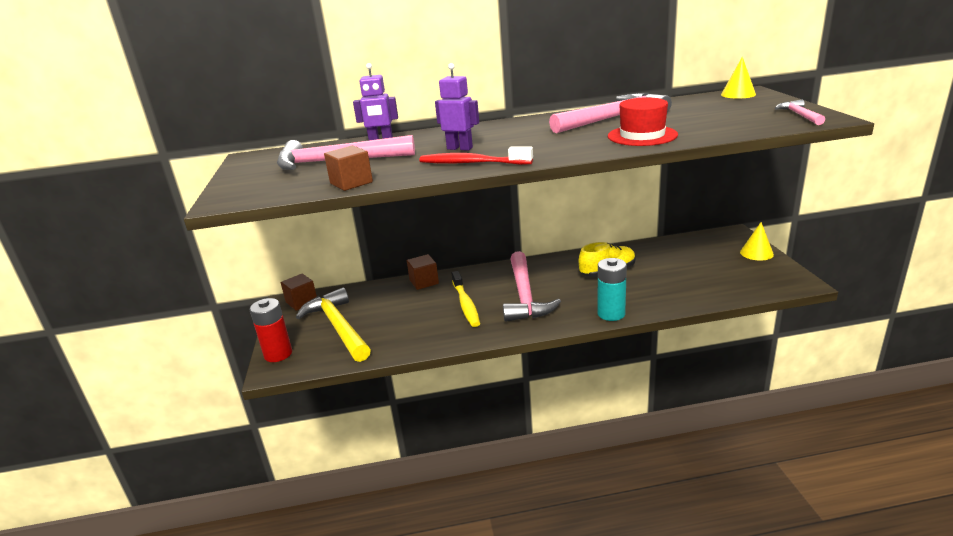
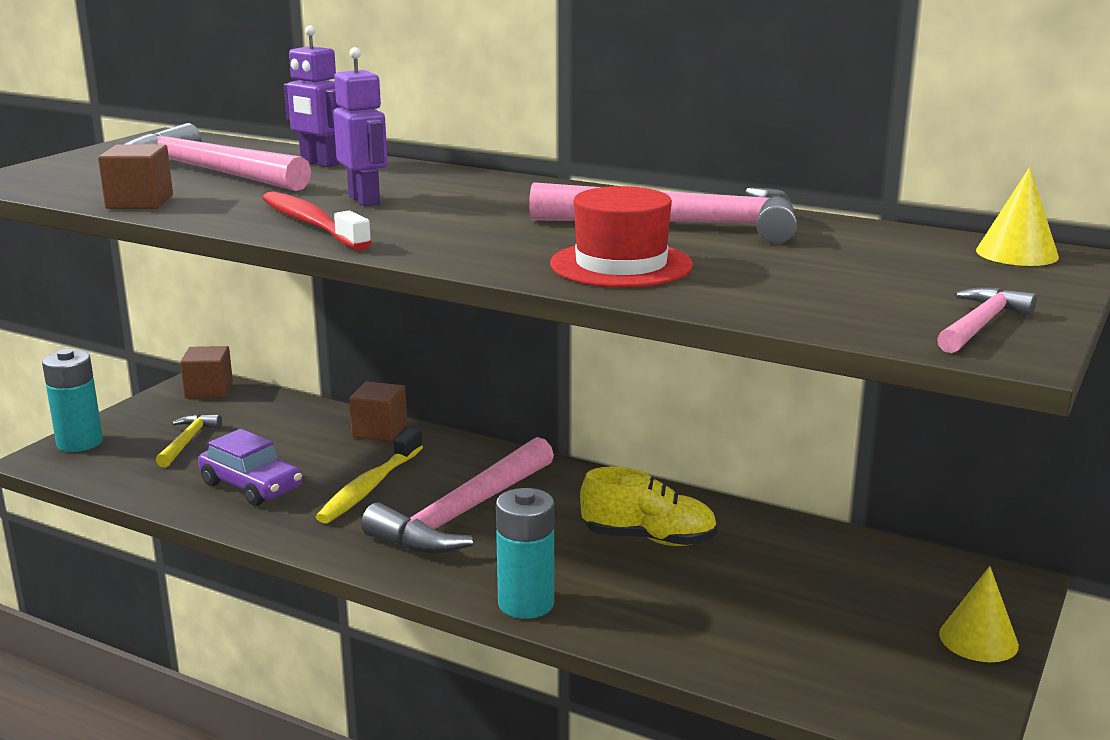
camera: 35 degrees right, 5 degrees down
(278, 354) = (79, 442): red battery -> turquoise battery
(338, 327) = (187, 441): yellow hammer -> yellow hammer, size x0.49
(411, 329) = (251, 486): none -> purple car

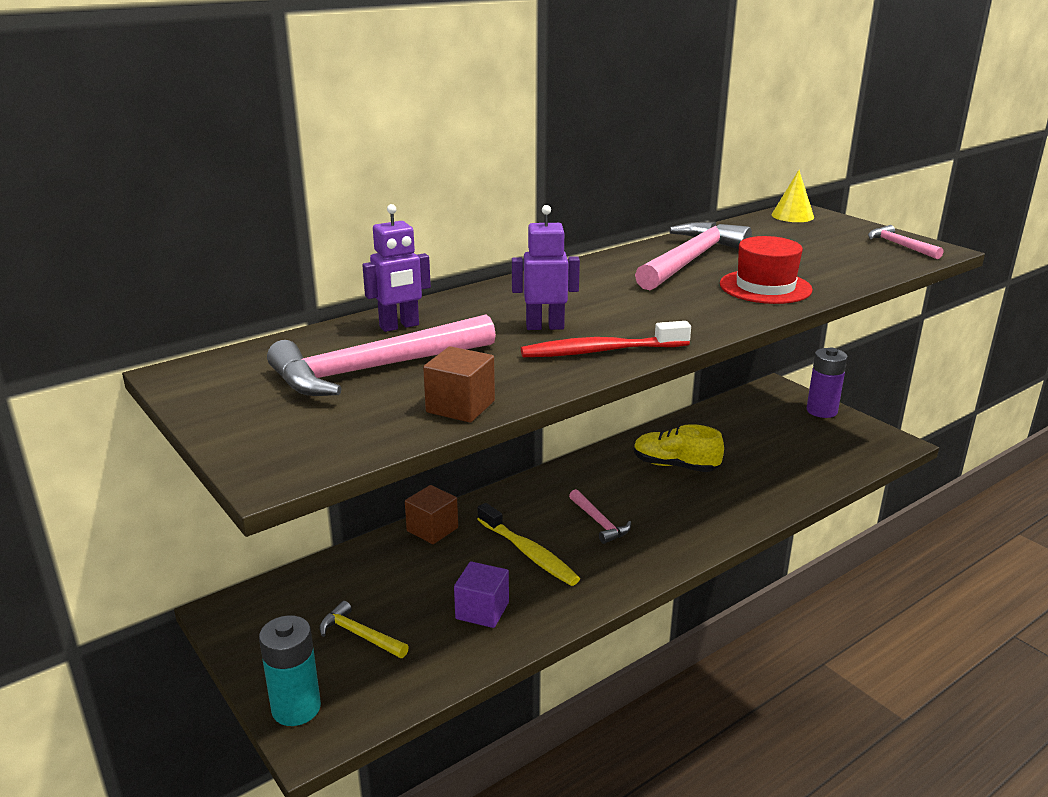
camera: 65 degrees left, 5 degrees up
(209, 390) = (251, 606): brown cube -> none
(251, 486) = (482, 610): purple car -> purple cube
(463, 514) = (599, 522): pink hammer -> pink hammer, size x0.49
(526, 604) = (731, 526): turquoise battery -> none
(649, 539) = (675, 466): yellow shoe -> yellow shoe turned 105 degrees counterclockwise
(978, 639) = (821, 411): yellow cone -> purple battery

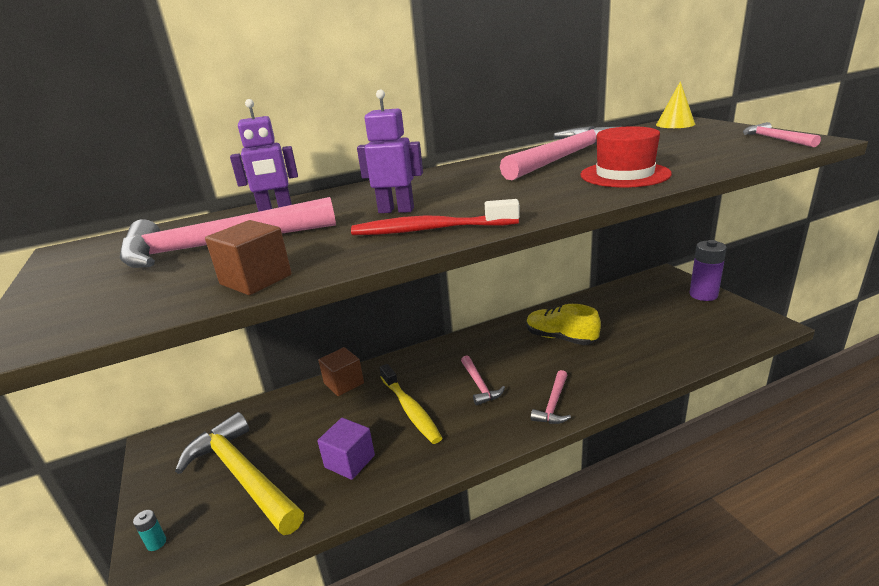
camera: 15 degrees right, 0 degrees up
(296, 708) = (156, 543): turquoise battery -> turquoise battery, size x0.44
(360, 635) = (242, 475): yellow hammer -> yellow hammer, size x2.05
(688, 537) = (553, 404): none -> pink hammer

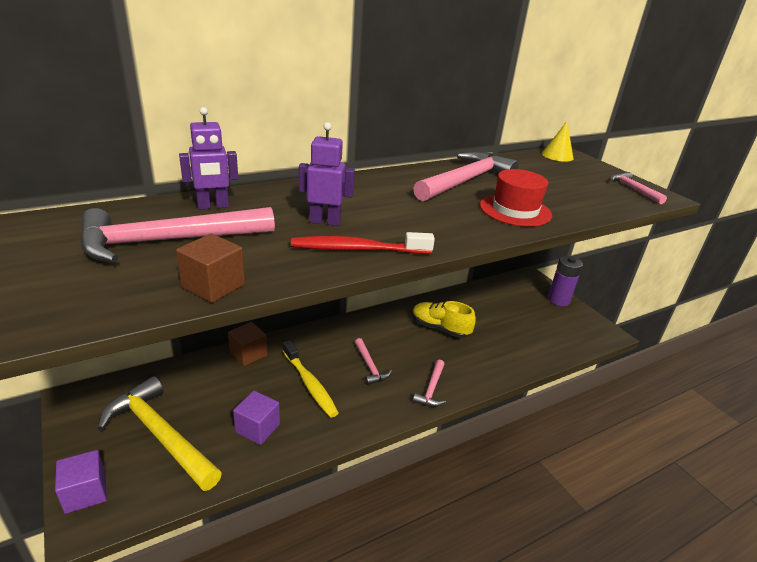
camera: 10 degrees left, 5 degrees up
(156, 543) = (85, 492): turquoise battery -> purple cube

